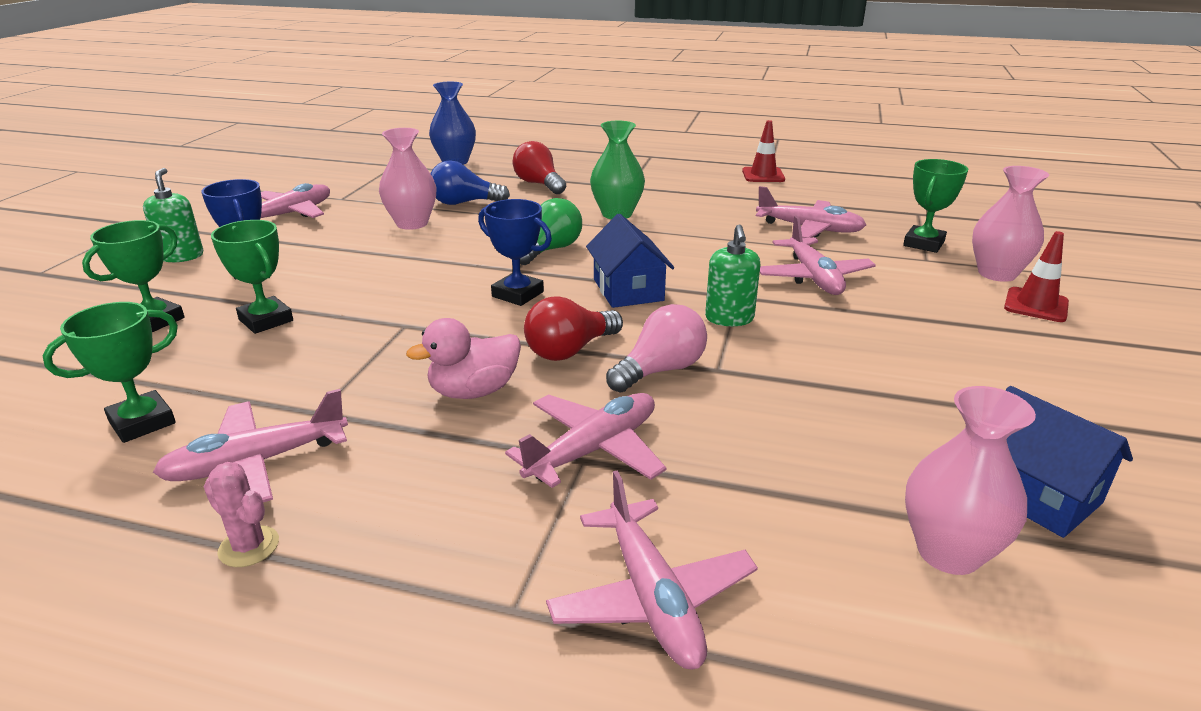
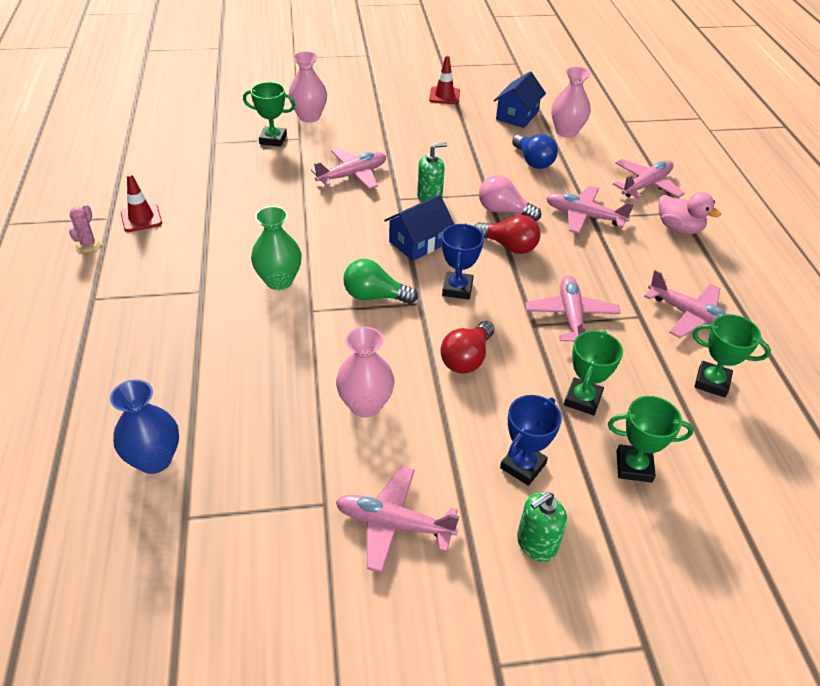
camera: 115 degrees left, 15 degrees up
(249, 547) = (727, 289): pink cactus -> pink cactus (88, 245)
(464, 203) = (294, 390): blue light bulb -> blue light bulb (533, 161)
(474, 391) = (575, 267): pink duck -> pink duck (679, 228)
(539, 184) = (216, 354): red light bulb -> red light bulb (466, 358)
(809, 229) = (267, 183): pink plane -> pink plane (571, 316)
(1036, 305) = (346, 108): red traffic cone -> red traffic cone (444, 96)

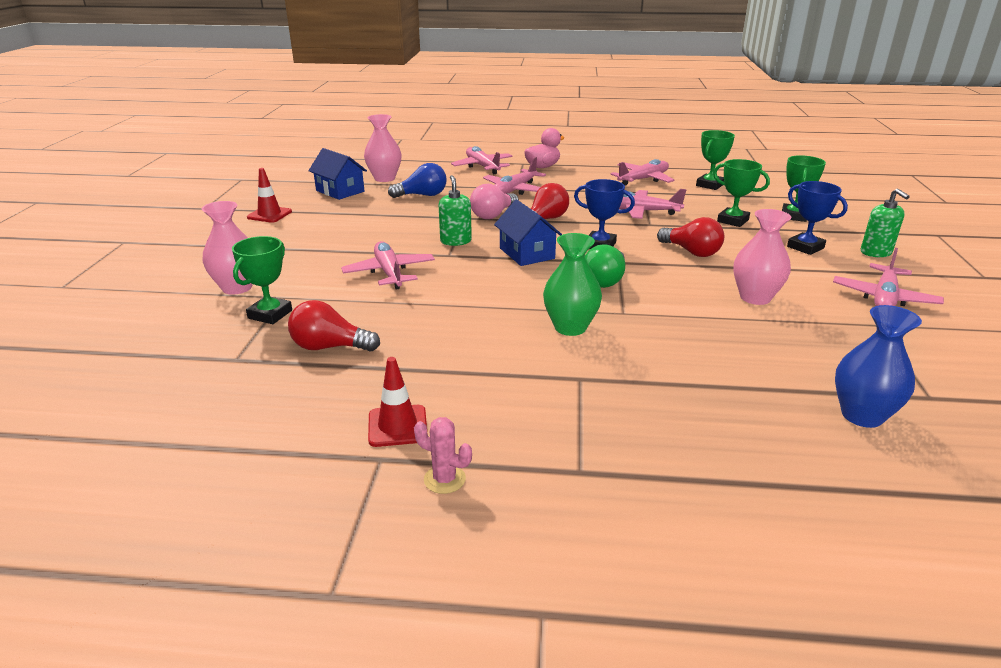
camera: 75 degrees left, 15 degrees down
(232, 173) = (330, 347): none -> red light bulb

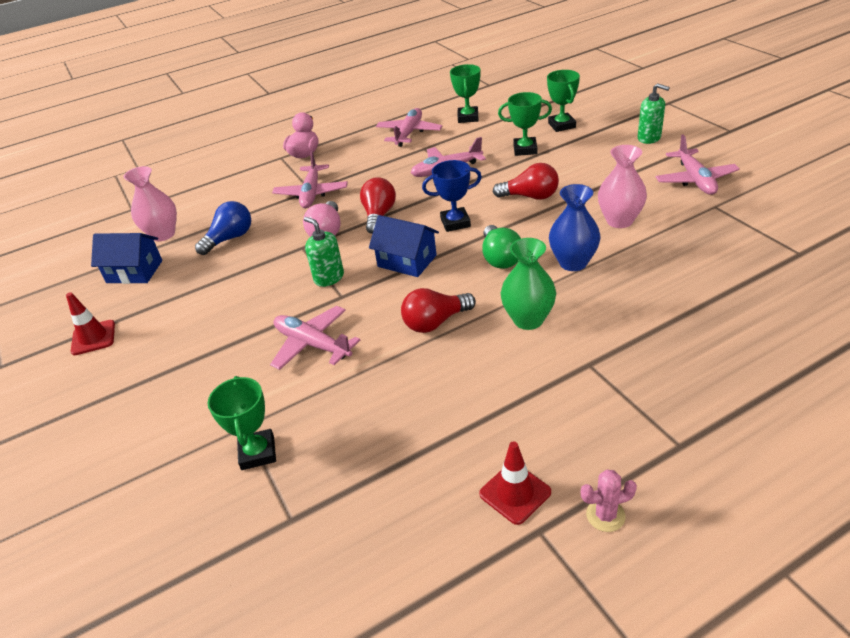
camera: 30 degrees left, 10 degrees up
(237, 287) = (181, 443): pink vase -> none
(330, 347) = (361, 453): red light bulb -> red light bulb (435, 322)
(482, 167) = (247, 177): pink plane -> none
(805, 247) = (601, 154): blue trophy -> none
(862, 415) = (782, 291): blue vase -> blue vase (573, 263)

